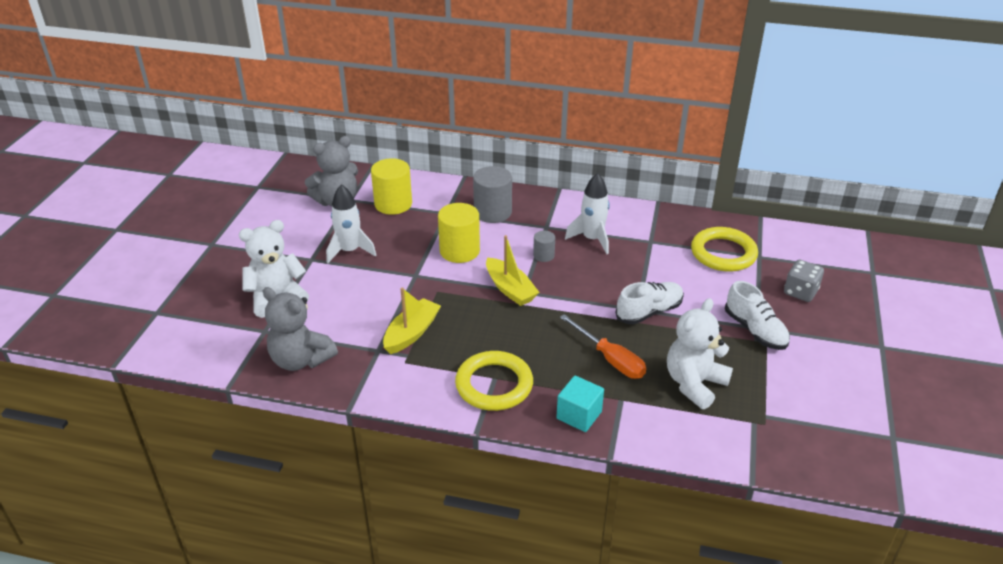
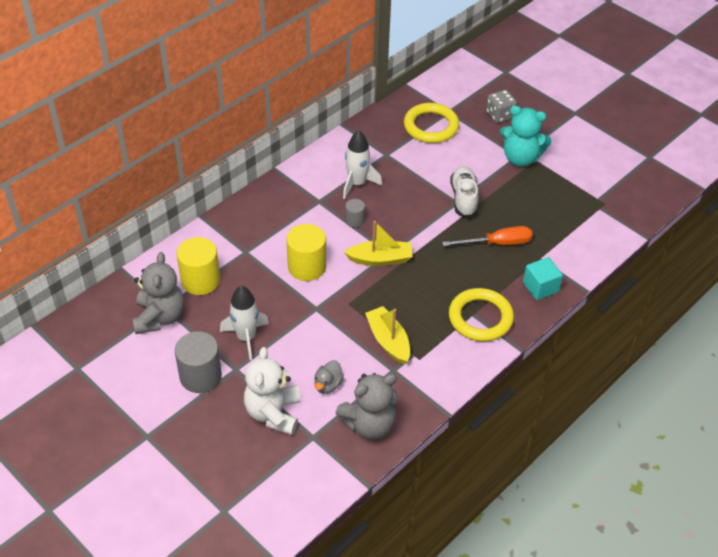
camera: 60 degrees left, 10 degrees up
(330, 316) = (328, 385): none -> grey duck
(492, 212) = (271, 223): grey cylinder -> grey cylinder (200, 376)
(694, 384) = (549, 215): white teddy bear -> none
(755, 330) = (520, 158): white shoe -> turquoise teddy bear

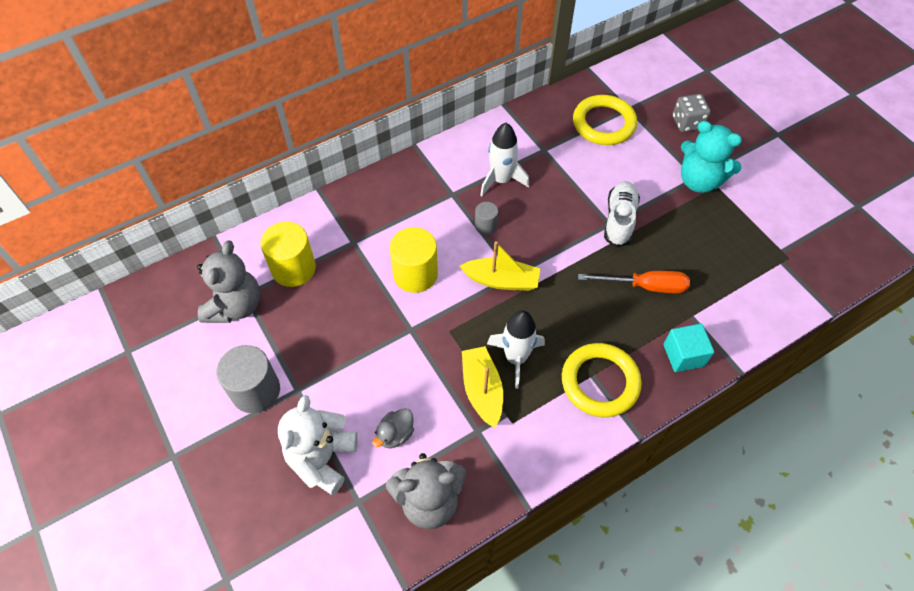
camera: 15 degrees right, 10 degrees up
(246, 337) = (321, 351): white rocket -> white rocket (516, 358)

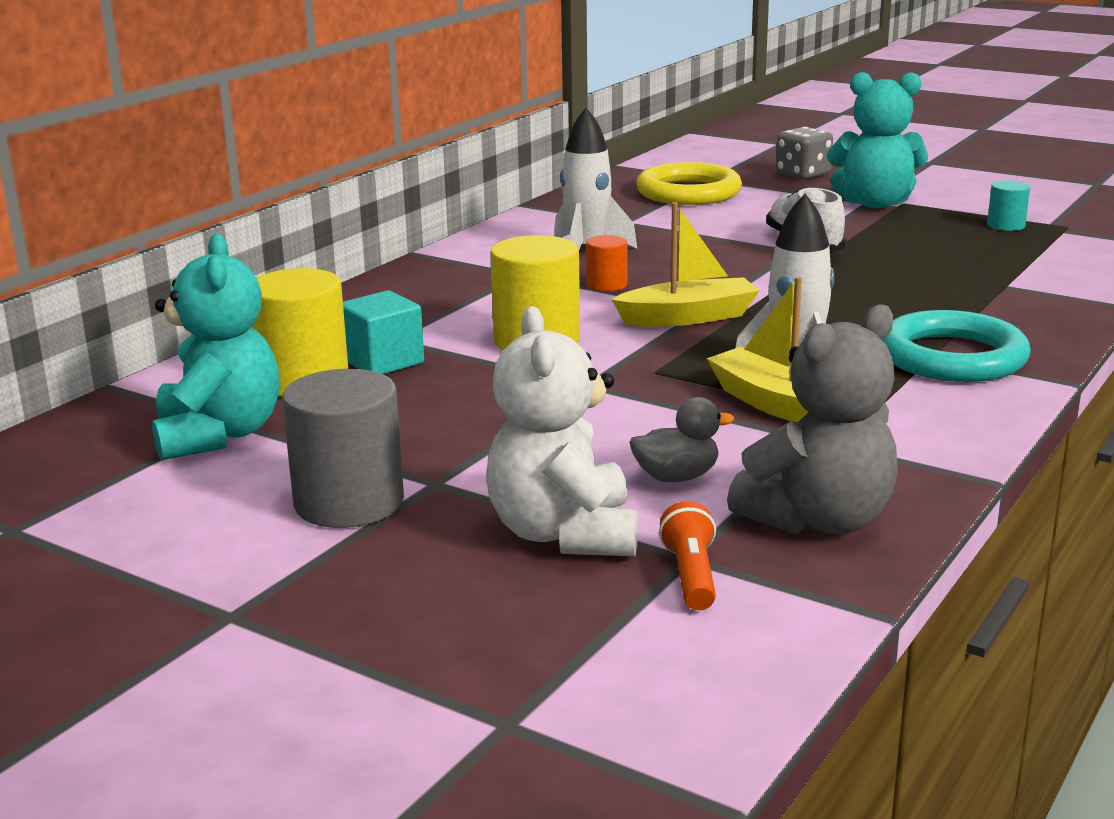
camera: 25 degrees left, 35 degrees down
(235, 306) = (219, 435): grey teddy bear -> turquoise teddy bear
(350, 516) = (691, 576): none -> orange flashlight
(395, 434) = (676, 477): grey duck -> grey duck turned 120 degrees counterclockwise
(485, 225) = (606, 285): grey cylinder -> orange cylinder
(600, 382) = (952, 357): yellow ring -> turquoise ring
(644, 286) = (909, 279): orange screwdriver -> none
(683, 355) = (1039, 313): turquoise cube -> turquoise cube (383, 361)
(752, 241) = (1006, 225): none -> turquoise cylinder

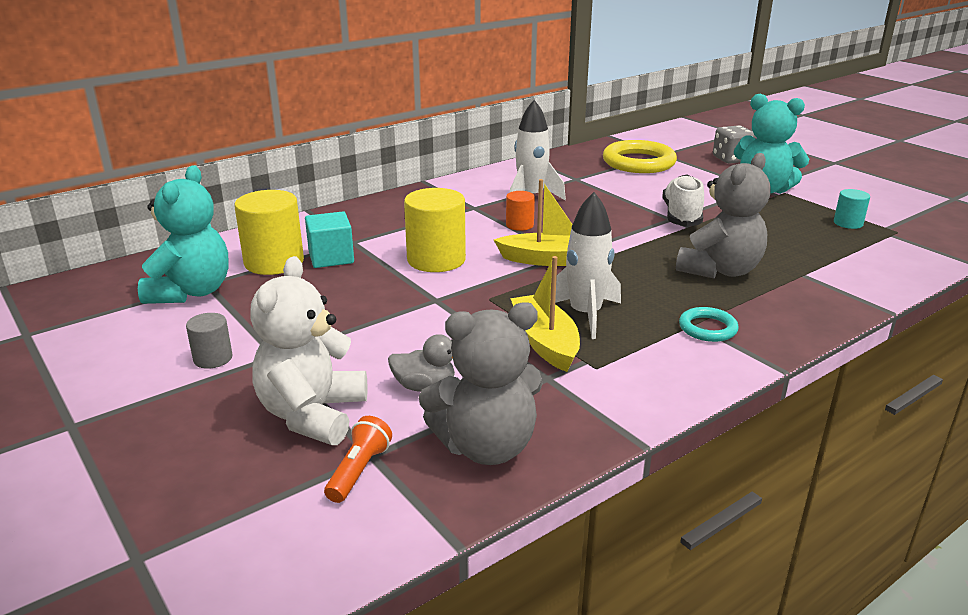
camera: 20 degrees right, 5 degrees up
(349, 503) = (213, 358): grey cylinder -> grey cylinder, size x0.52
(908, 296) = (720, 270): none -> grey teddy bear
(952, 357) = (707, 328): turquoise ring -> turquoise ring, size x0.52

